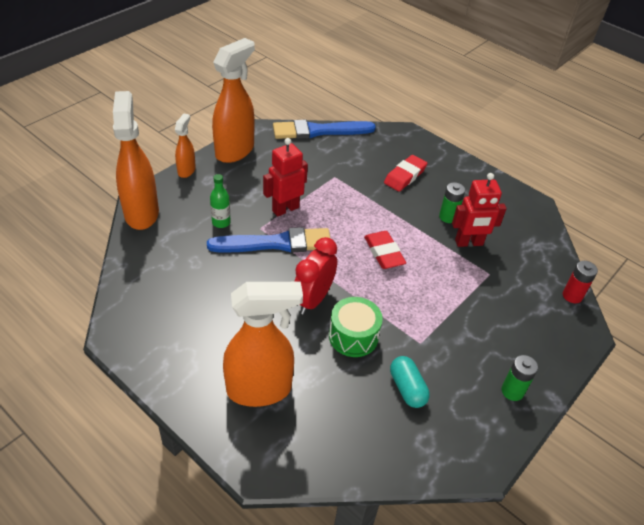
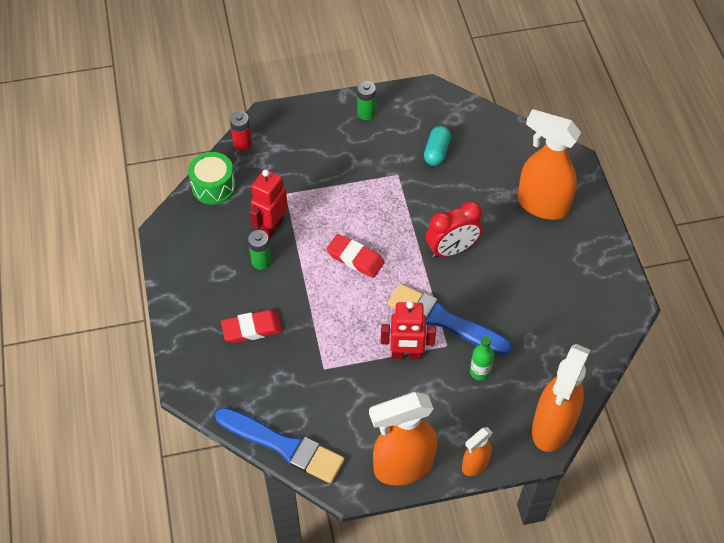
camera: 140 degrees left, 10 degrees up
(353, 336) = (444, 205): green drum -> green drum (213, 186)
(384, 253) = (355, 258): red eraser -> red eraser turned 75 degrees counterclockwise
(469, 243) = (271, 227): red robot -> red robot turned 90 degrees counterclockwise

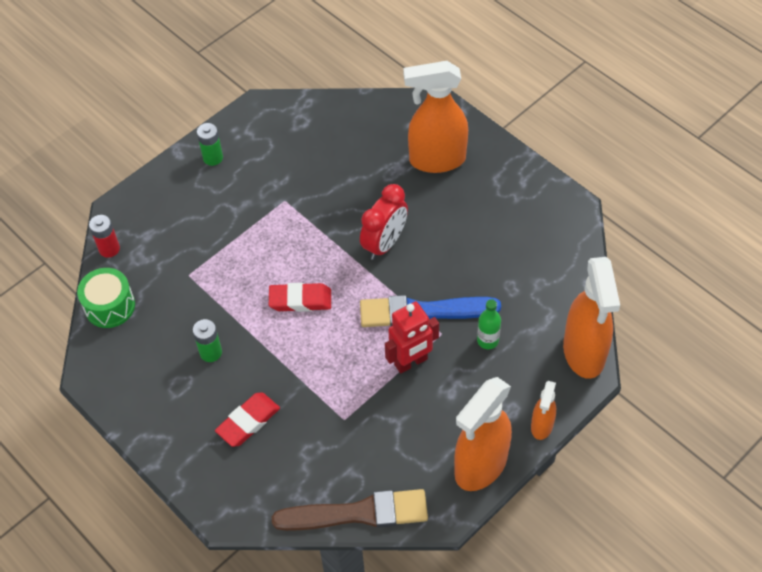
camera: 30 degrees left, 0 degrees up
(271, 227) = (197, 314): red robot -> none
(283, 446) = (357, 513): blue brush -> brown brush
(436, 152) = (306, 160): turquoise capsule -> none

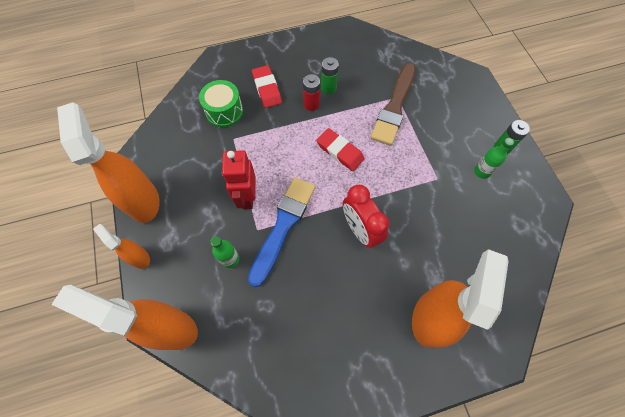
camera: 115 degrees right, 10 degrees up
(109, 249) = (441, 63): red battery -> red battery (311, 104)
(110, 306) = (394, 50): green drum -> green drum (224, 111)
(254, 166) = (482, 171): none -> green bottle
(300, 300) = (340, 152): red eraser -> red eraser turned 75 degrees counterclockwise
(357, 513) = (168, 119): brown brush -> brown brush (394, 107)

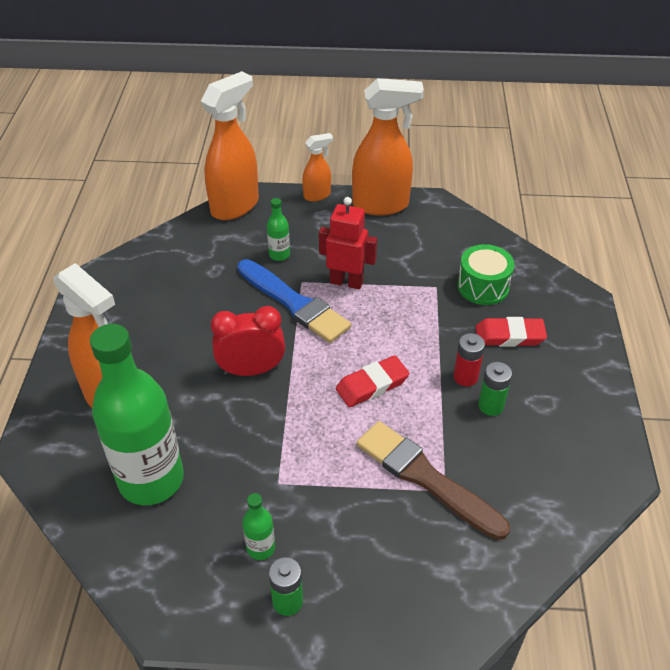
camera: 110 degrees right, 20 degrees down
(476, 253) = (151, 479): none -> green bottle

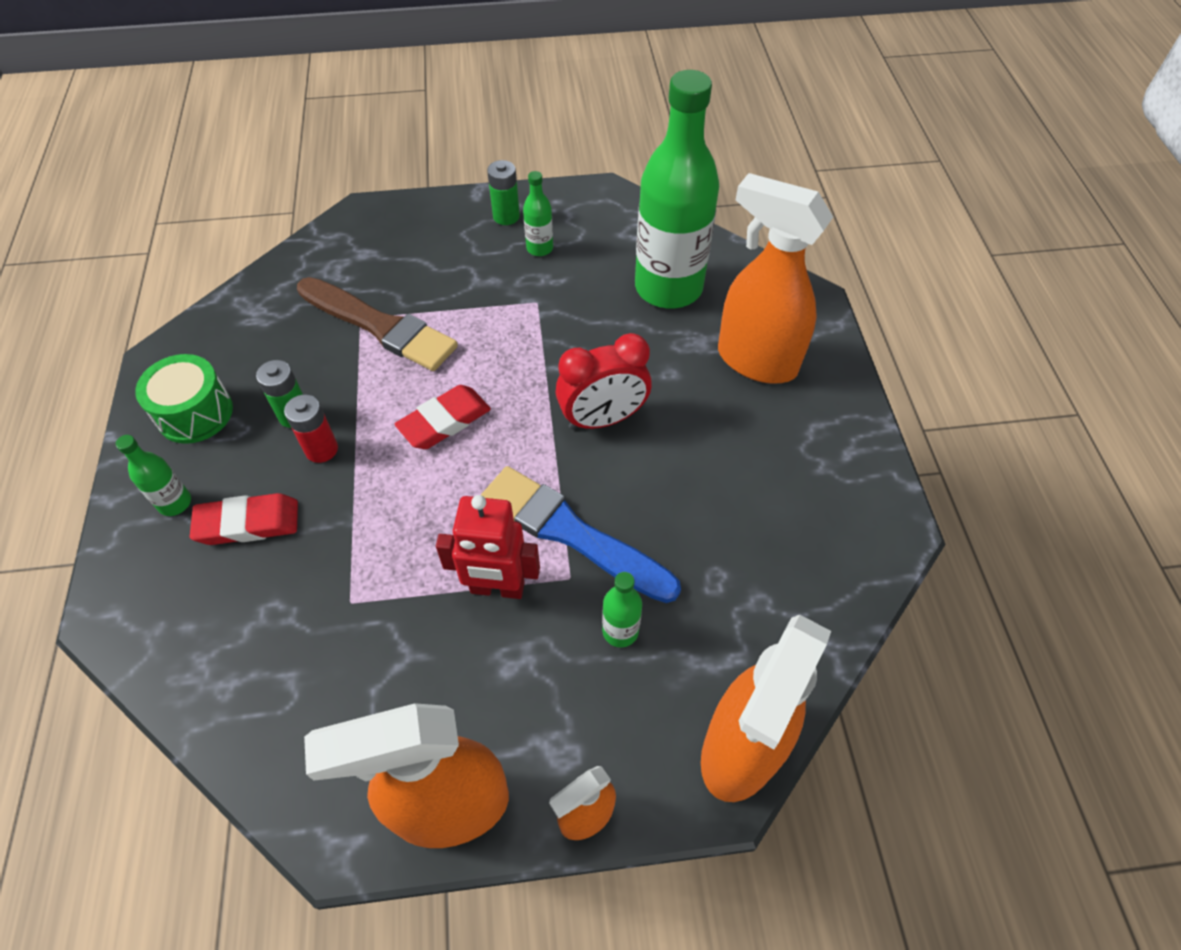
camera: 170 degrees right, 10 degrees up
(483, 286) = (272, 614): green drum -> green drum (195, 413)
(565, 355) = (175, 503): none -> green bottle

